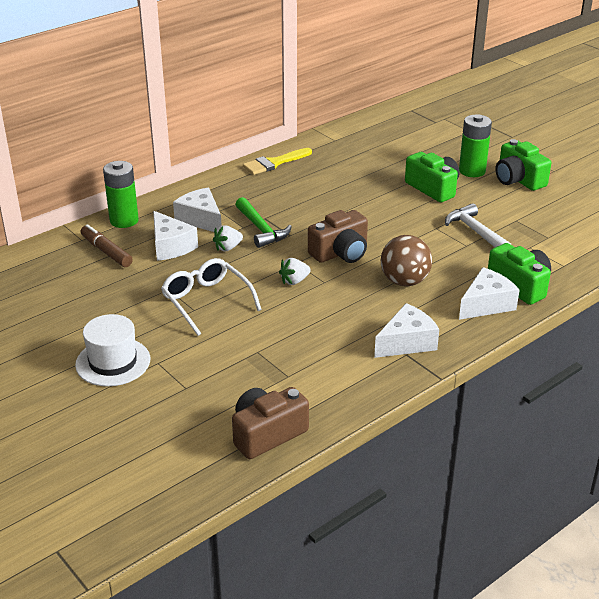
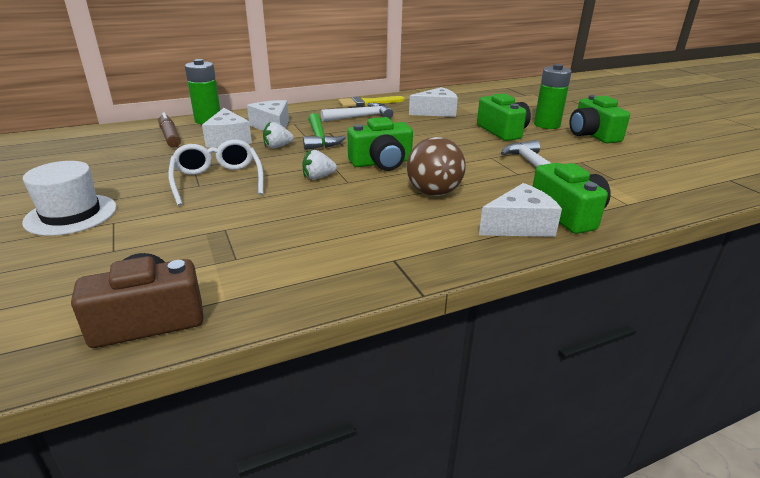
camera: 15 degrees right, 5 degrees down
(282, 188) = (361, 117): none -> white hammer
(340, 252) = (381, 163): brown camera -> green camera
(407, 342) = (401, 248): white cheese -> white cheese (436, 112)

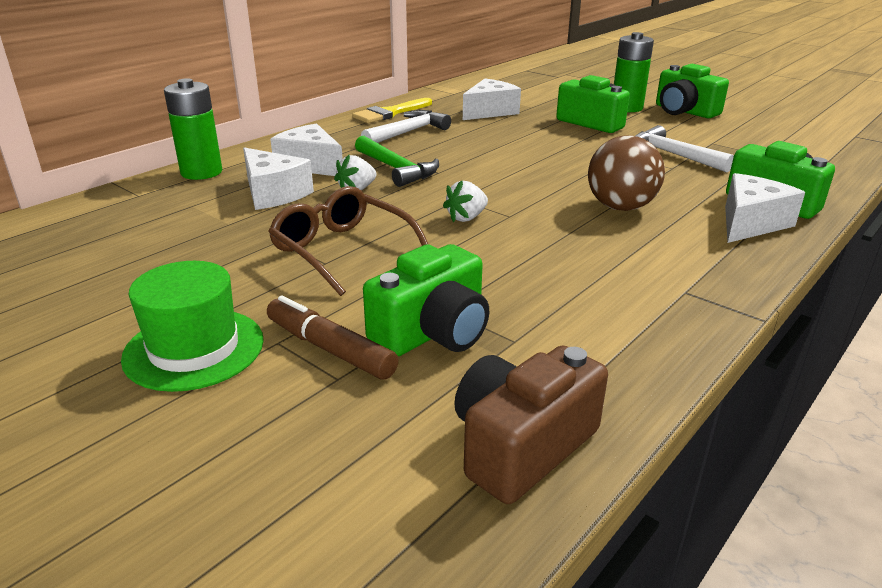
camera: 25 degrees left, 0 degrees up
(71, 214) = (194, 349): white hat -> green hat
(170, 136) = (176, 205): brown marker -> brown marker (330, 349)
(217, 180) = (342, 251): white glasses -> brown glasses
(381, 163) = (515, 184): green camera -> green camera (433, 332)

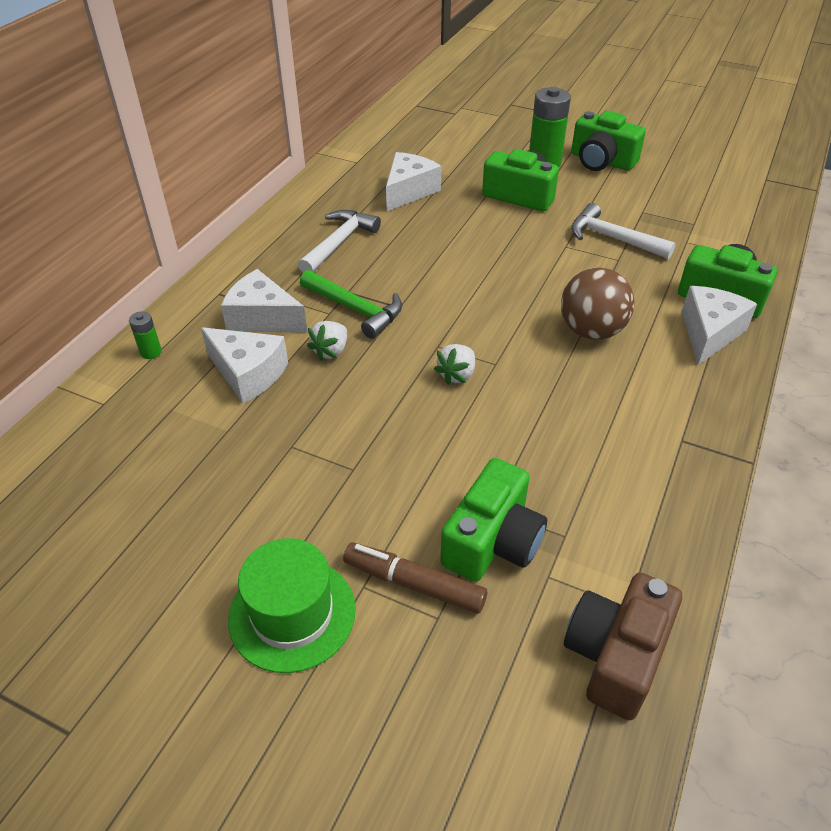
camera: 15 degrees left, 15 degrees up
(201, 172) = (151, 352): green battery -> green battery, size x0.48
(342, 251) = (361, 448): brown glasses -> none
(390, 113) = (304, 210): yellow brush -> none

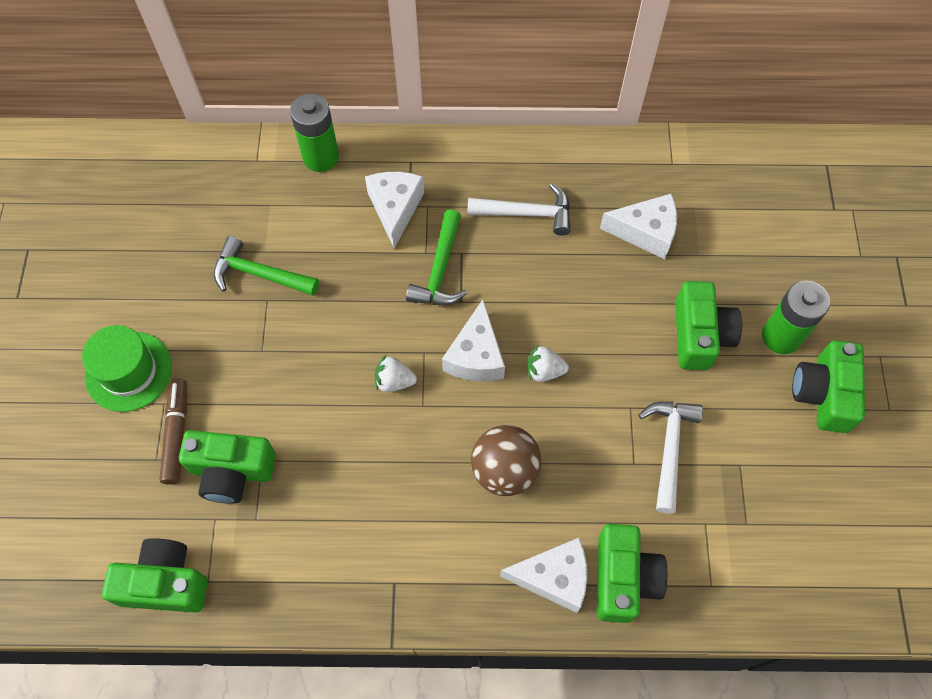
camera: 65 degrees right, 20 degrees up
(151, 352) = (320, 157): green battery -> green battery, size x2.09
(248, 373) = (327, 233): white cheese -> white cheese (476, 356)
(253, 443) = (259, 274): none -> green hammer
(331, 351) = (379, 276): white strawberry -> white strawberry (544, 371)
(616, 655) = (165, 583): brown camera -> green camera

